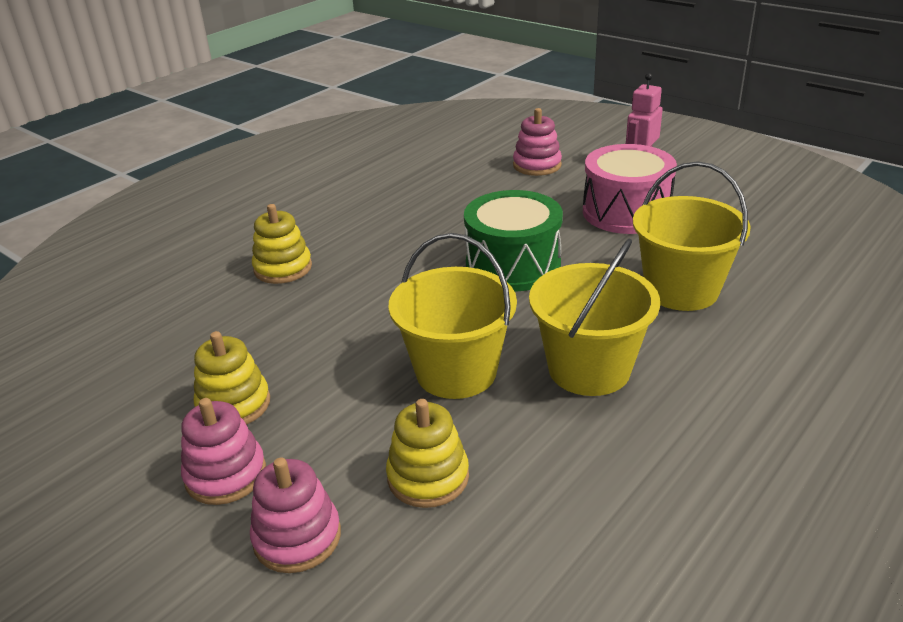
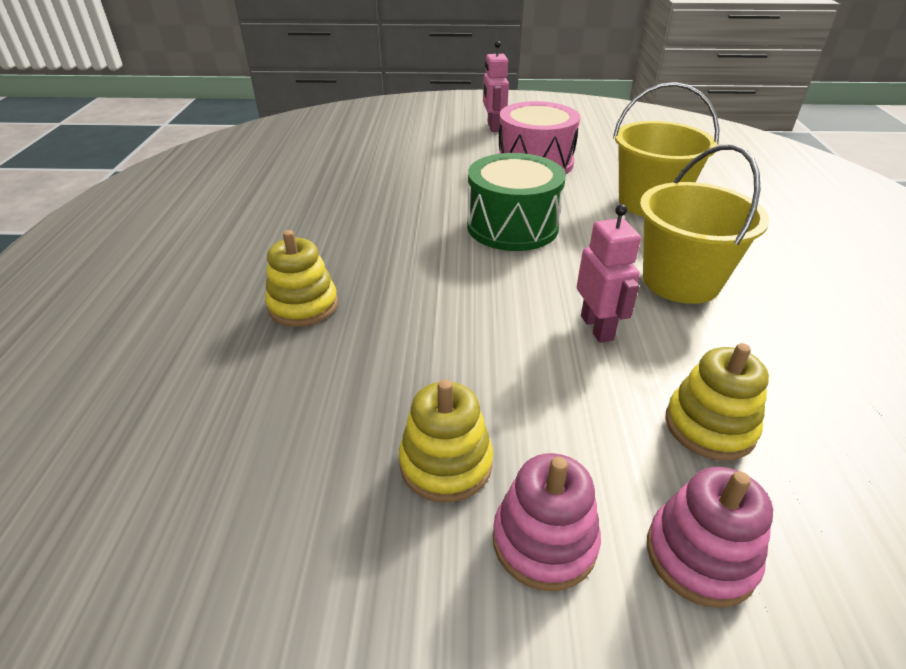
camera: 40 degrees left, 5 degrees up
(456, 372) = (597, 328): yellow bucket -> pink robot
(537, 165) = (419, 147): pink stacking toy -> none

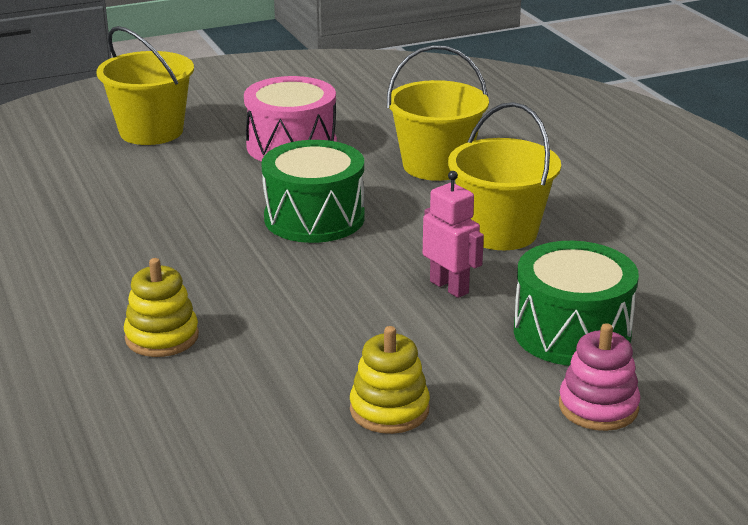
camera: 25 degrees left, 10 degrees down
(437, 133) = (151, 131): none -> yellow bucket
(493, 127) = (213, 112): pink robot -> none
(544, 541) = (492, 430): pink stacking toy -> none
(709, 426) = (572, 333): yellow stacking toy -> green drum

